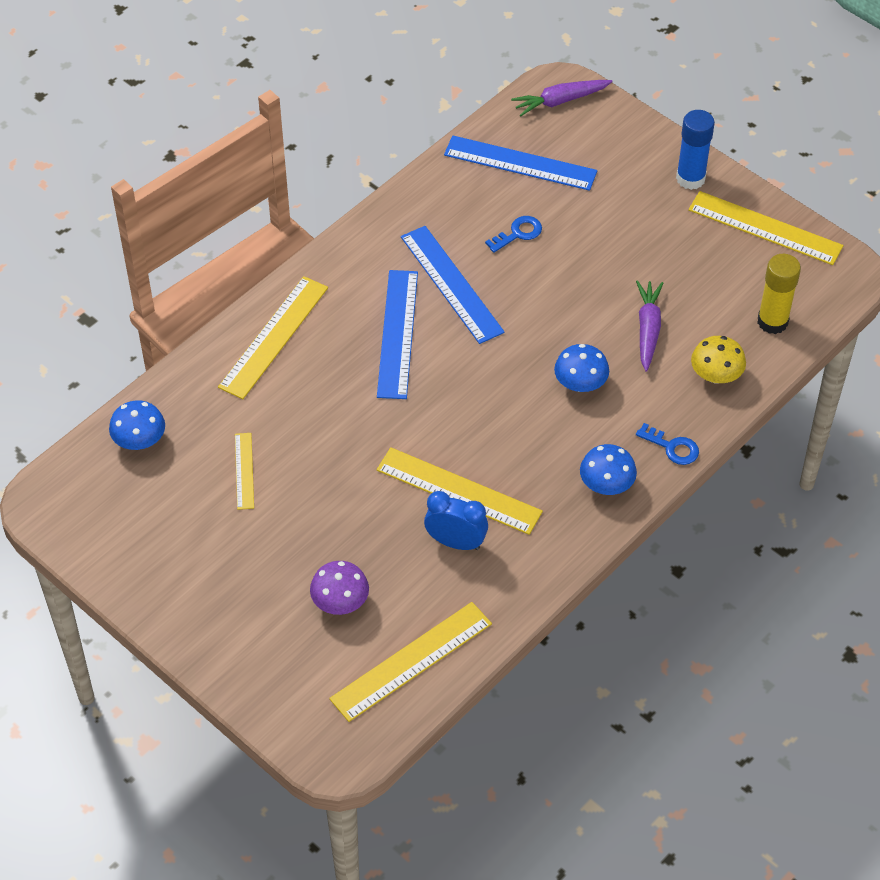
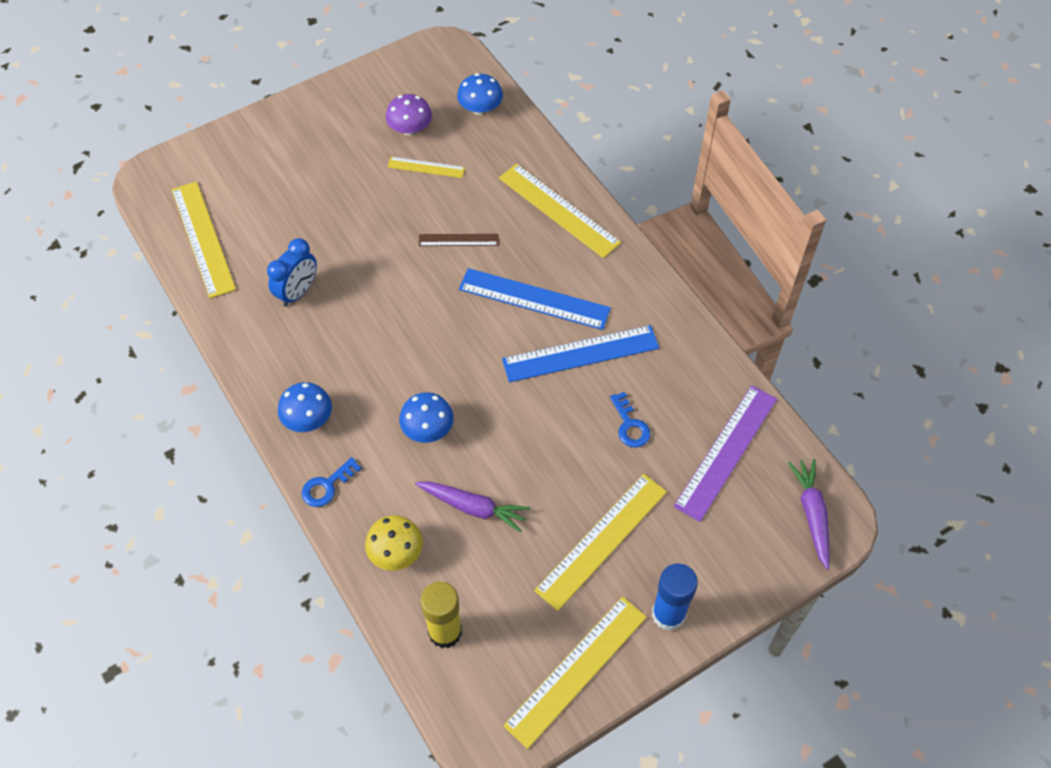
camera: 105 degrees right, 5 degrees up
(340, 415) = (458, 240): none -> brown ruler
(340, 602) = (277, 205): purple mushroom -> purple mushroom (410, 129)
(459, 490) = (348, 306): yellow ruler -> yellow ruler (602, 540)
(520, 163) = (726, 452): blue ruler -> purple ruler

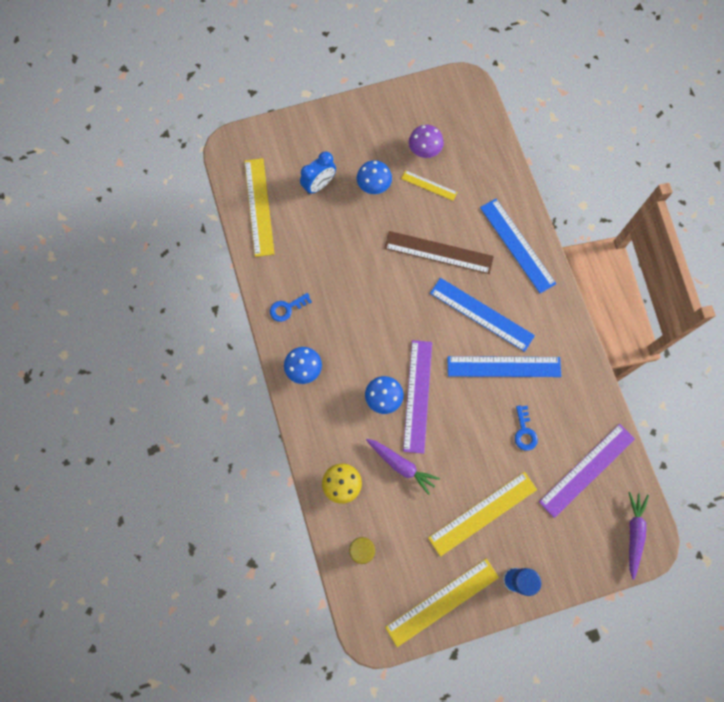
camera: 15 degrees right, 15 degrees up
(298, 292) = (316, 267): blue clock -> blue clock (319, 185)
(327, 486) = (306, 423): blue key -> blue key (287, 308)
(458, 240) = (438, 252): brown ruler -> brown ruler, size x1.84
(474, 415) = (418, 396): none -> purple ruler
(480, 109) = (480, 144): blue mushroom -> blue mushroom (374, 185)
(558, 210) = (517, 245): yellow ruler -> blue ruler

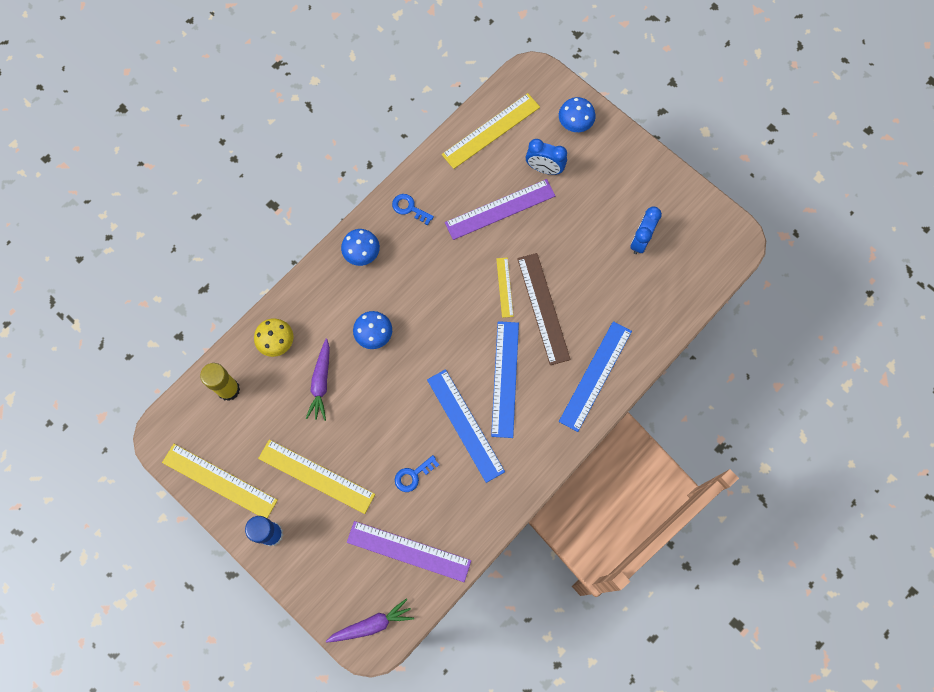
camera: 60 degrees right, 0 degrees up
(374, 185) = (575, 215): blue mushroom -> blue mushroom (575, 123)
(418, 396) = (393, 363): purple ruler -> purple ruler (500, 209)
(424, 150) = (640, 240): purple mushroom -> blue clock
(429, 185) = (606, 264): yellow ruler -> yellow ruler (504, 287)

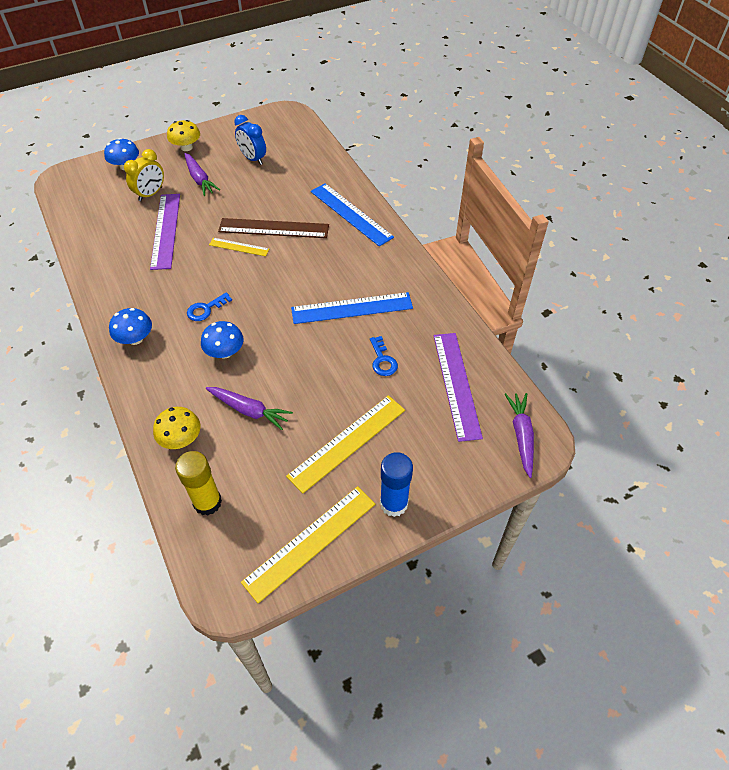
camera: 70 degrees left, 20 degrees down
(408, 551) = (456, 384): purple ruler -> purple ruler turned 45 degrees counterclockwise
(409, 208) = (117, 290): blue key -> blue key (206, 309)
(491, 131) = (89, 216): yellow ruler -> none
(505, 379) = (323, 269): blue ruler -> none
(544, 169) = (150, 194): blue clock -> yellow clock
(586, 203) = (199, 179): none -> purple carrot
(630, 165) = (186, 147): none -> yellow mushroom

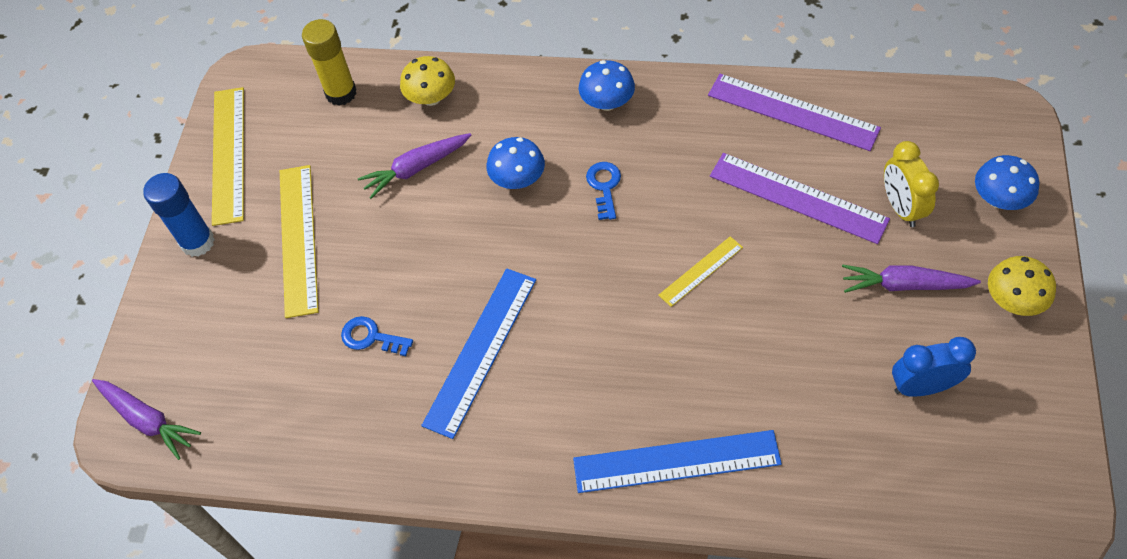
camera: 130 degrees right, 5 degrees up
(274, 228) = (713, 334): brown ruler -> none
(456, 384) = (268, 398): purple ruler -> purple ruler (792, 112)

